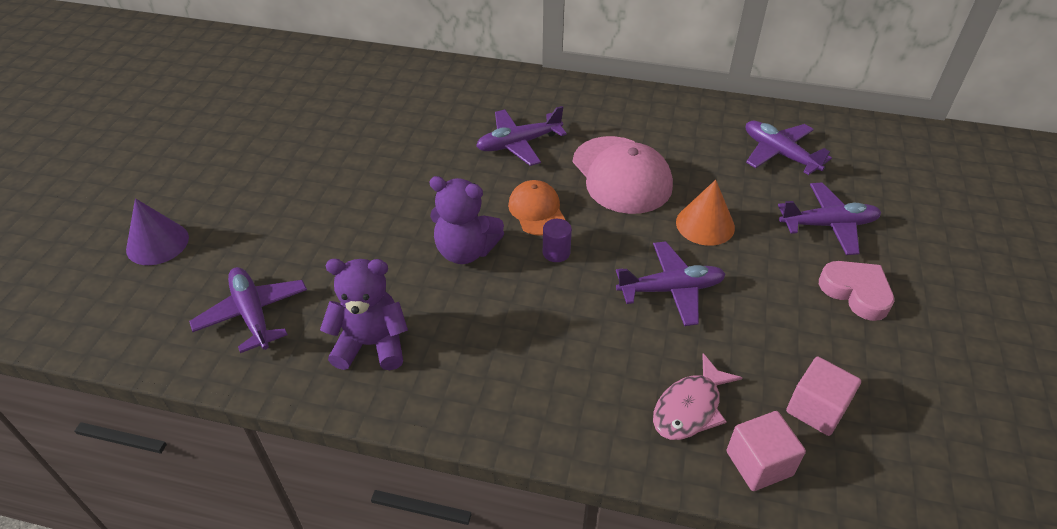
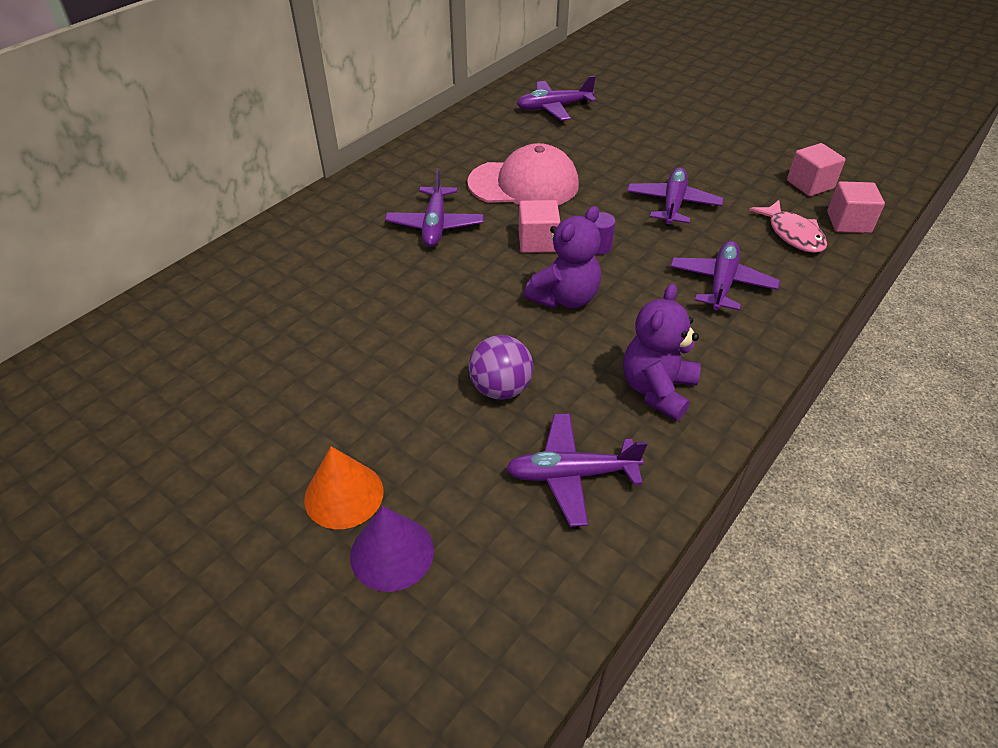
camera: 65 degrees left, 0 degrees up
(332, 246) = (500, 388): none -> purple ball
(536, 211) = (538, 241): orange cap -> pink cube
(705, 224) = (611, 165): orange cone -> orange cone (344, 495)
(828, 225) = (643, 117): purple plane -> purple plane (721, 283)
(856, 292) = (714, 132): pink heart -> none

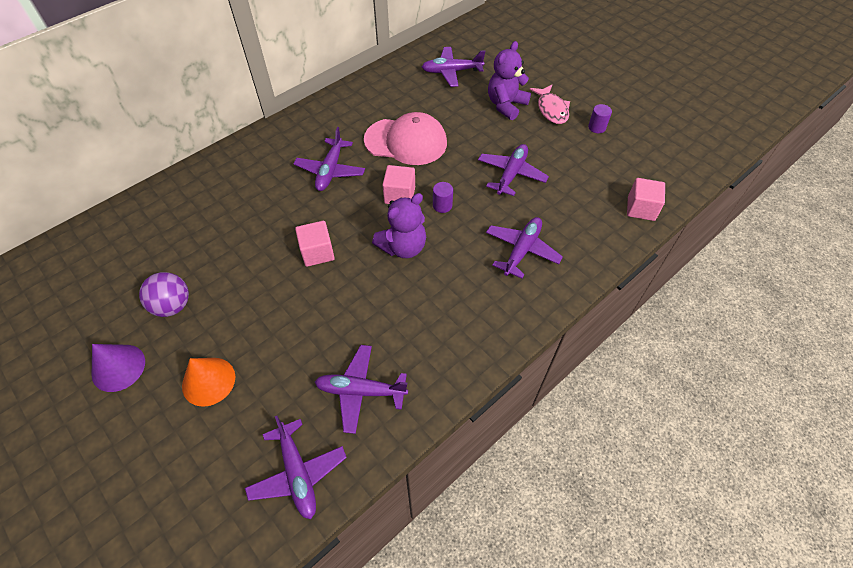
camera: 10 degrees right, 10 degrees up
(392, 553) = (227, 429): purple cone -> purple cone (118, 367)
(500, 388) = (334, 316): purple ball -> purple ball (172, 306)
(518, 594) = (298, 473): none -> purple plane
(657, 389) = (442, 333): purple teddy bear -> purple teddy bear (506, 105)
(756, 146) = (597, 127): none -> purple cylinder
(792, 234) = (592, 214): pink fish -> pink fish (551, 109)
(810, 184) = (625, 169): pink cube -> pink cube (317, 252)

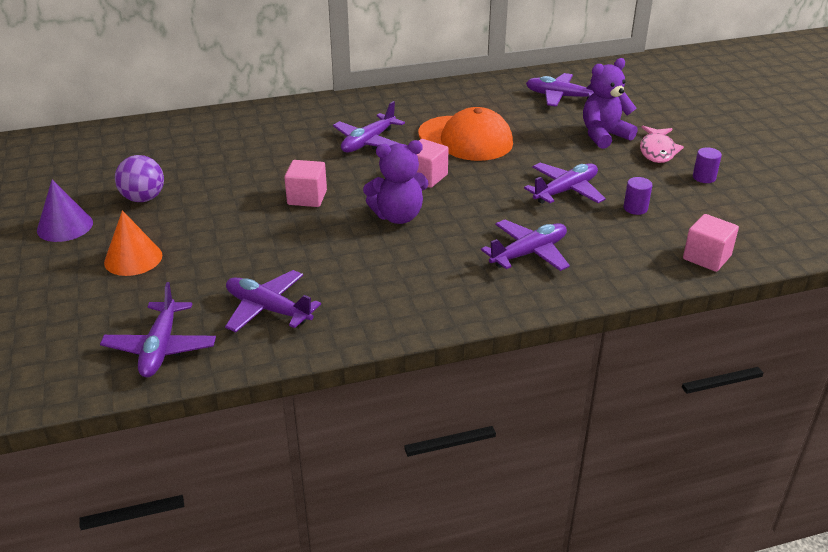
camera: 25 degrees right, 20 degrees down
(406, 141) = (465, 139): pink cap -> orange cap
(442, 205) = (466, 196): purple cylinder -> purple cylinder (635, 208)

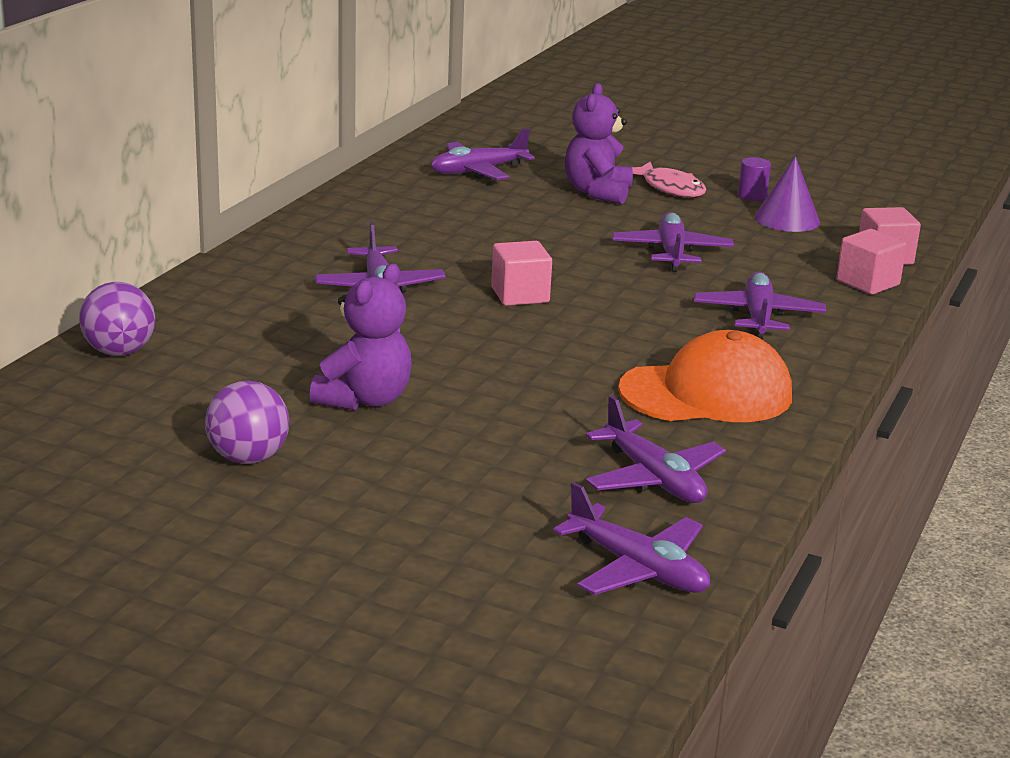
camera: 50 degrees left, 10 degrees down
(65, 226) = (218, 534): purple cone -> purple cone (787, 219)
(133, 258) = (396, 517): orange cone -> none
(203, 124) = (119, 352): none -> purple ball
(268, 309) = (653, 478): purple plane -> purple plane turned 105 degrees counterclockwise
(307, 197) = (444, 367): pink cube -> pink cube (867, 283)
(398, 216) = (577, 341): purple teddy bear -> purple teddy bear (365, 399)
(465, 139) = (475, 244): orange cap -> orange cap (706, 393)
(635, 208) = (756, 243): purple cylinder -> none

